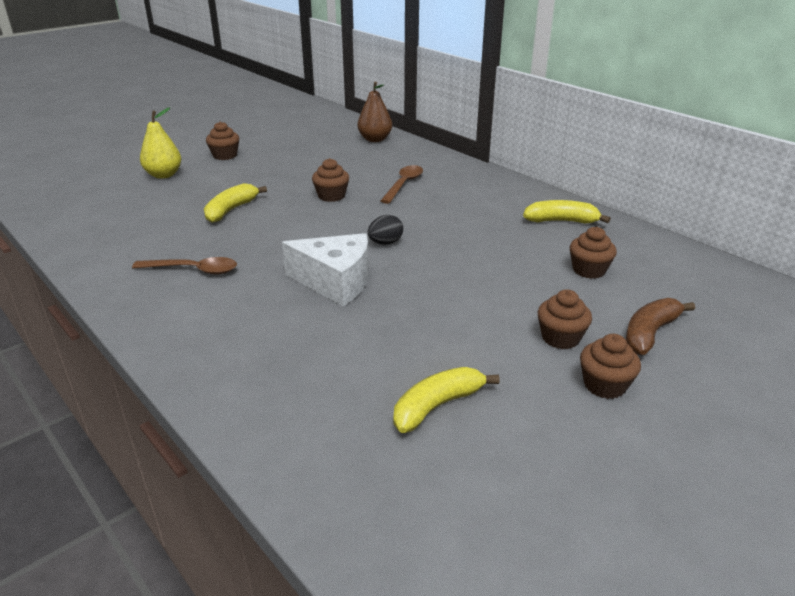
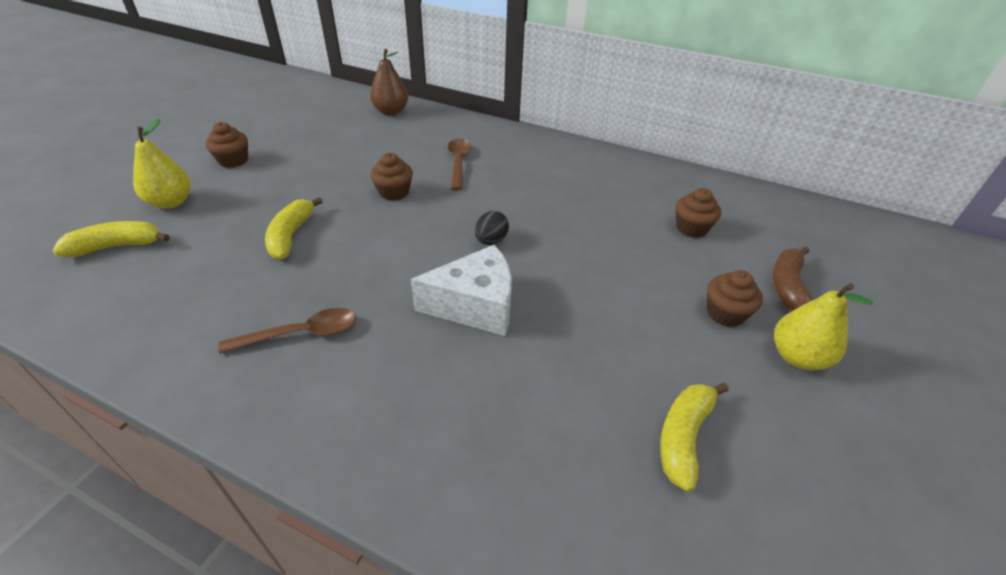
camera: 25 degrees left, 10 degrees up
(561, 221) = (630, 177): yellow banana -> yellow banana (117, 246)
(604, 385) = (797, 357): brown cupcake -> yellow pear

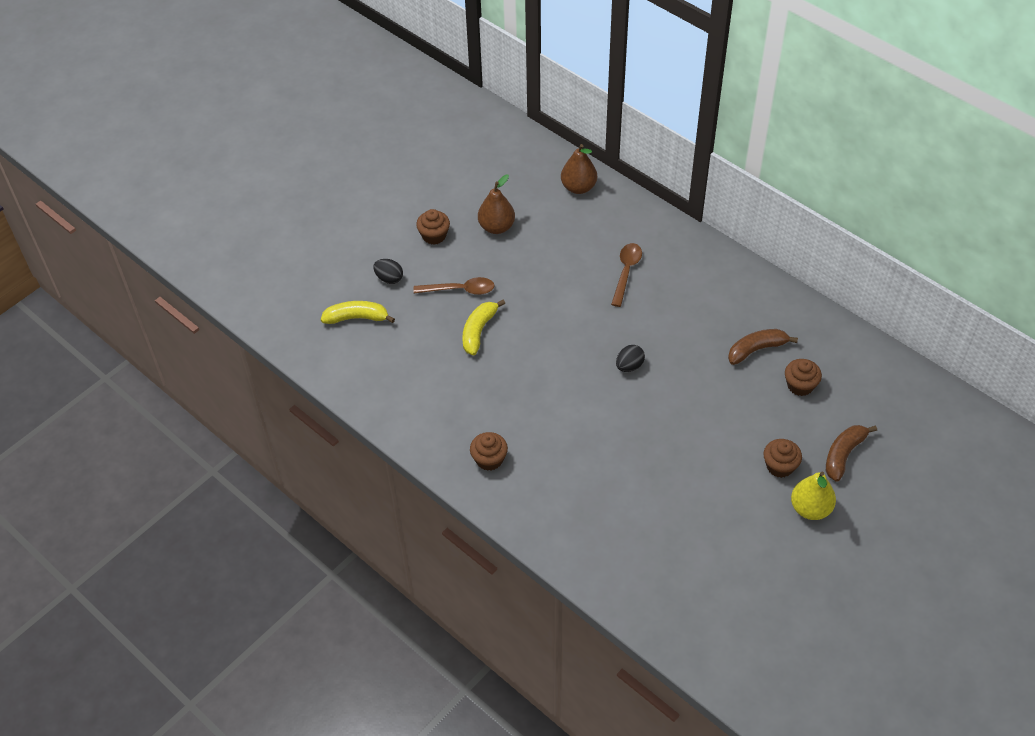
camera: 20 degrees right, 10 degrees up
(171, 202) = (389, 278): yellow pear -> black egg
(301, 334) = (482, 419): brown spoon -> brown spoon (460, 290)
(307, 146) = (496, 227): none -> brown pear
(394, 192) = (563, 299): brown cupcake -> brown cupcake (489, 459)
(475, 305) = (601, 421): white cheese -> none
(626, 205) = (756, 350): none -> brown banana
(684, 436) = (702, 539): yellow banana -> none

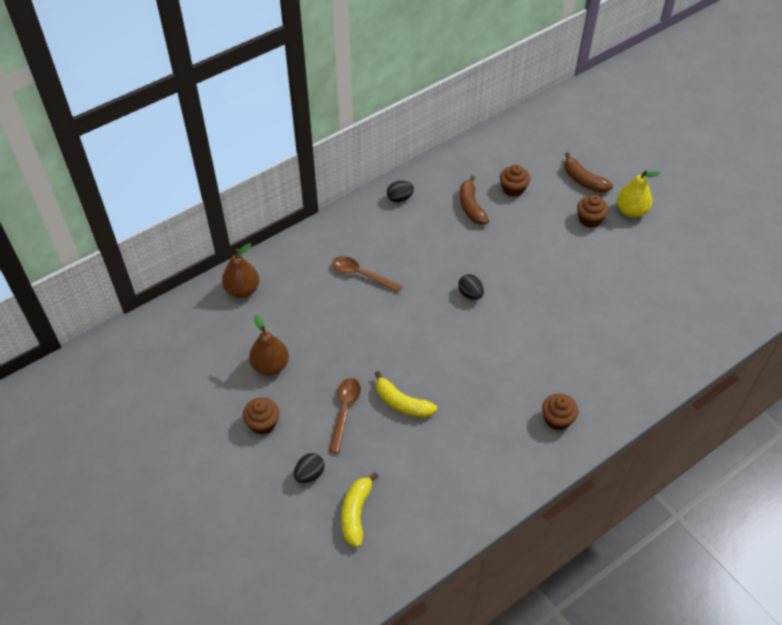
camera: 80 degrees left, 0 degrees up
(744, 285) = (400, 198): none -> black egg

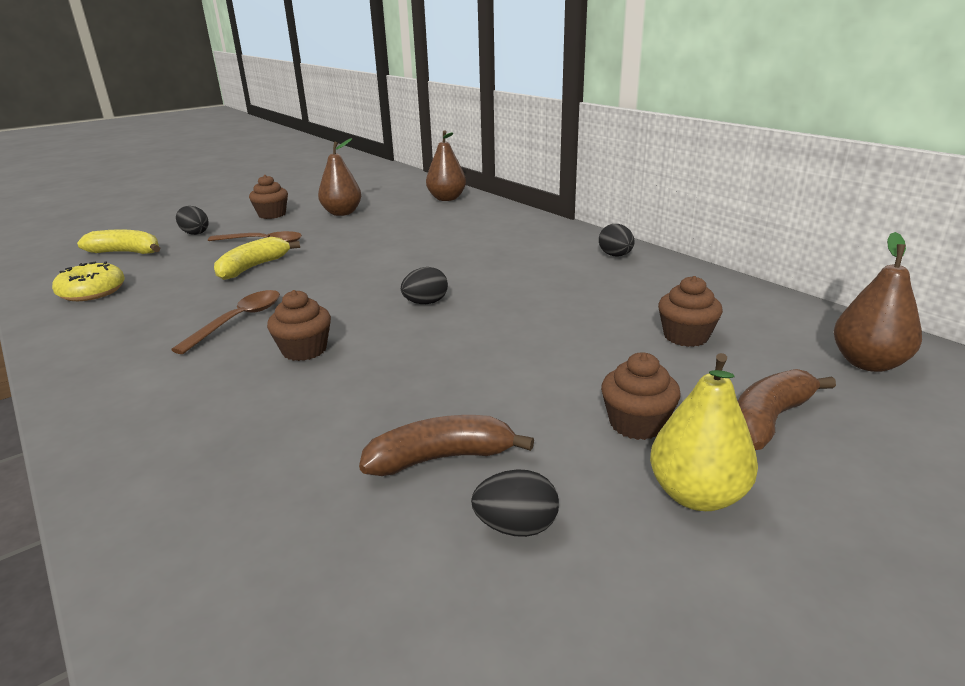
camera: 90 degrees right, 25 degrees down
(361, 275) = (467, 241): brown spoon -> brown spoon (238, 321)
(443, 499) = (92, 292): none -> yellow donut
(471, 207) = (620, 301): brown banana -> brown banana (441, 458)
(537, 138) = (868, 363): none -> brown pear
(557, 419) = (139, 371): brown cupcake -> brown cupcake (304, 350)
(654, 260) = (516, 527): none -> black egg

